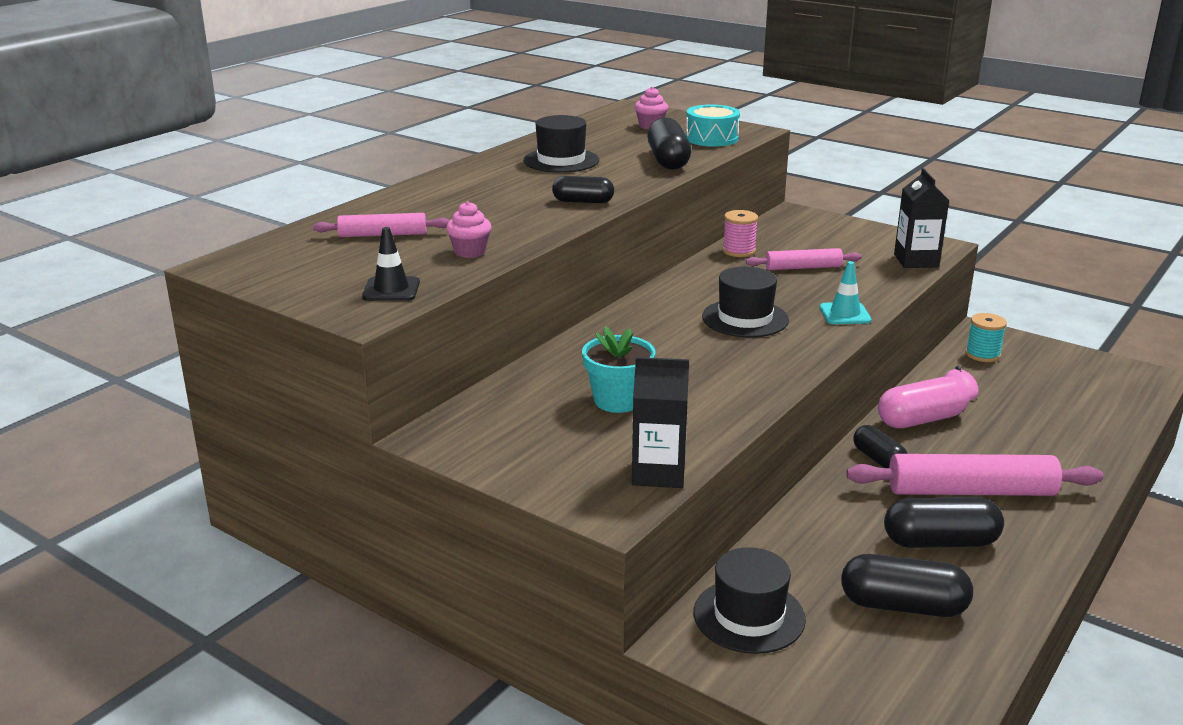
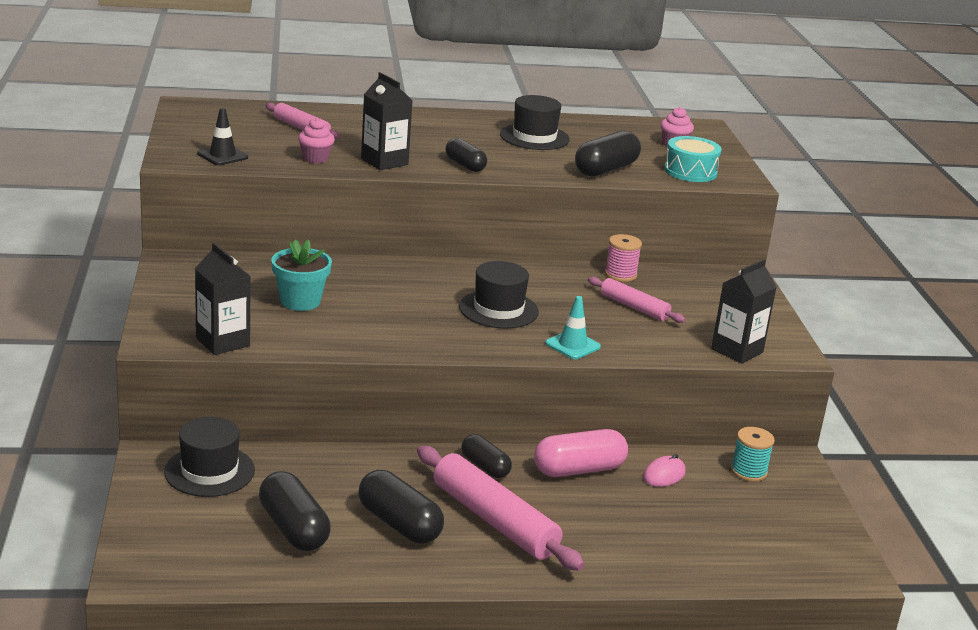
camera: 45 degrees right, 0 degrees up
(525, 227) = (384, 161): none -> black carton
(878, 459) = (485, 467): black capsule -> black capsule turned 60 degrees counterclockwise
(920, 419) = (578, 469): pink capsule -> pink capsule turned 45 degrees counterclockwise

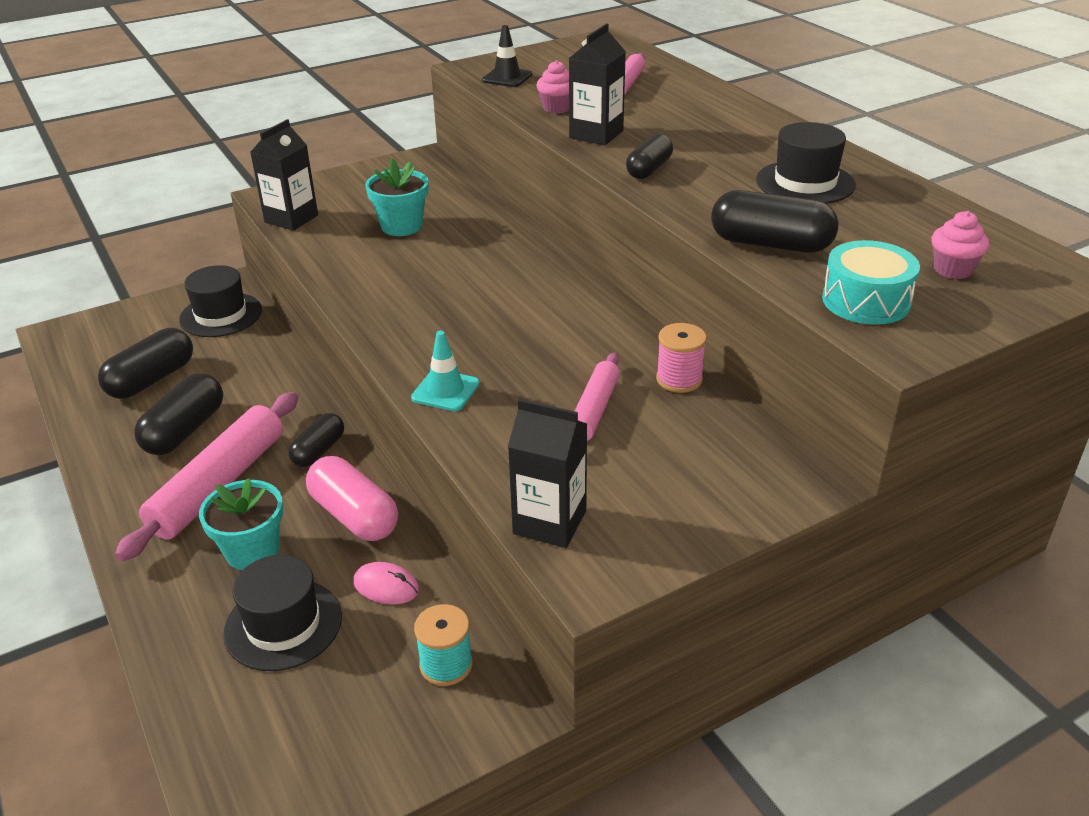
camera: 70 degrees right, 10 degrees up
(498, 309) = (490, 324): black hat -> black hat (283, 624)
(590, 520) = (252, 551): none -> turquoise flower pot

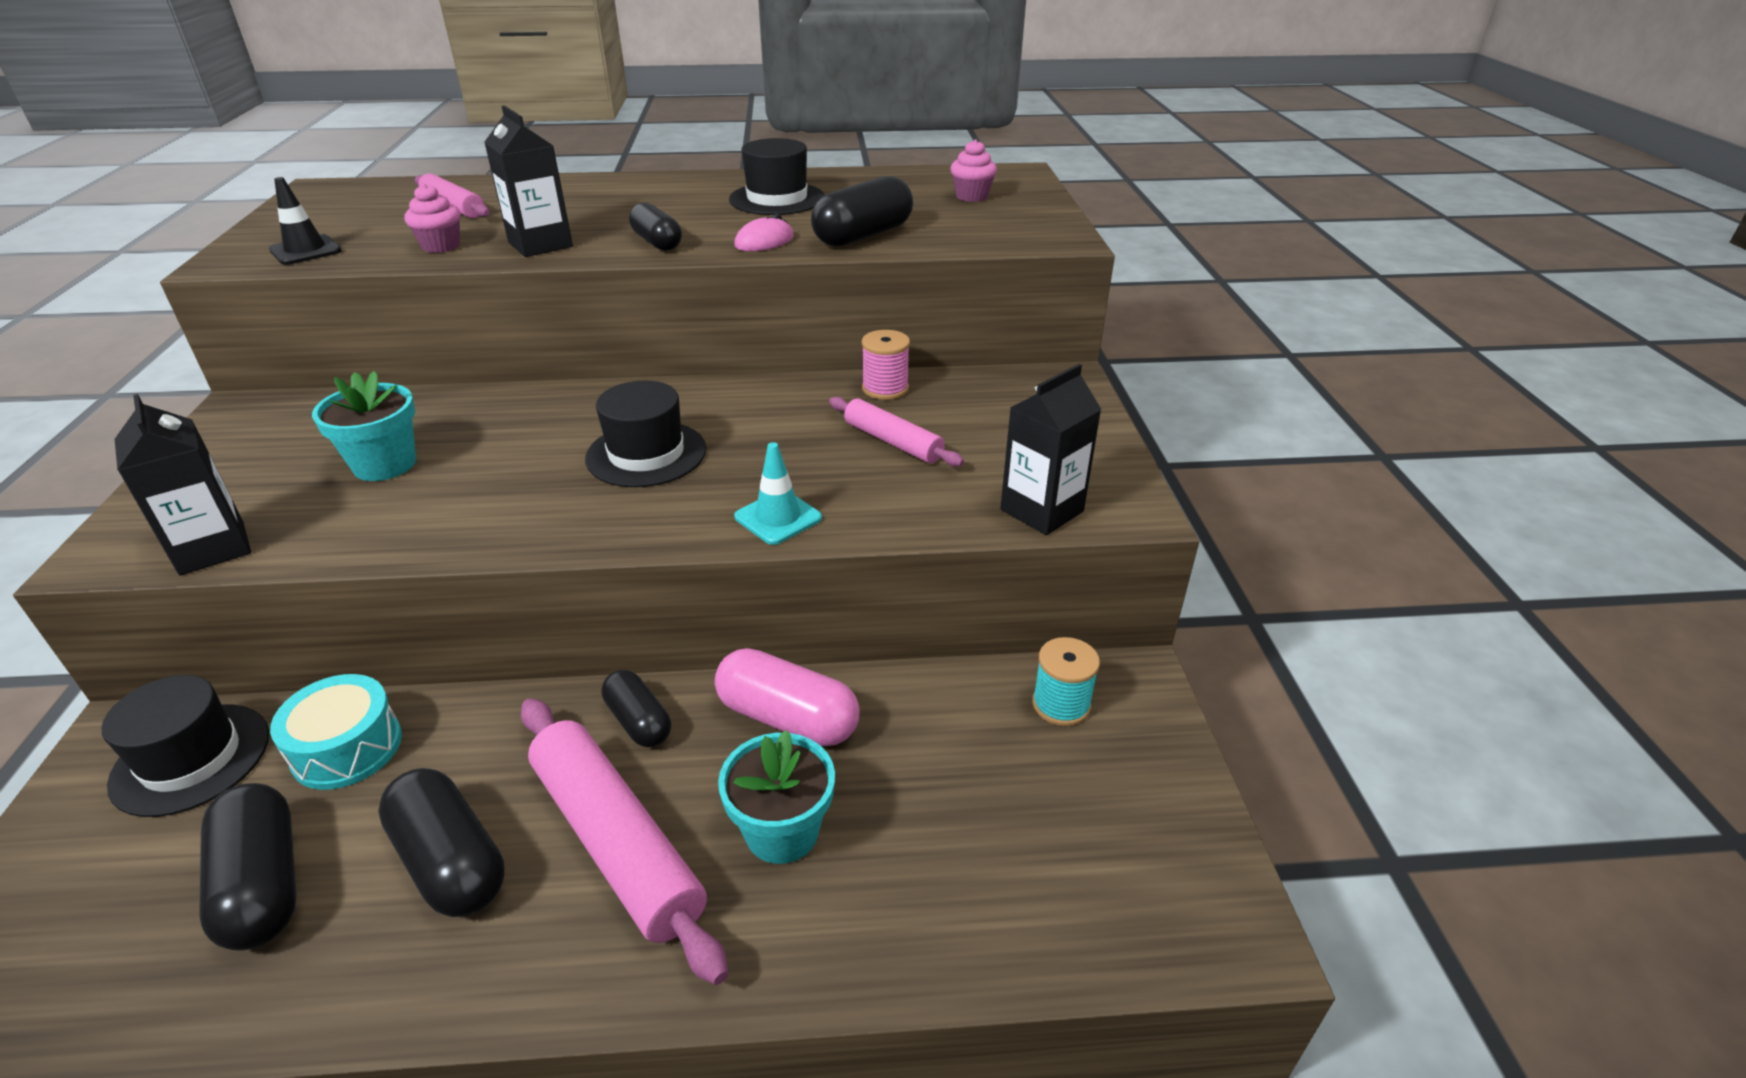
camera: 65 degrees left, 0 degrees up
(283, 624) = (932, 827): black hat -> black hat (646, 454)
(354, 515) = (787, 718): pink capsule -> pink capsule turned 45 degrees clockwise
(386, 586) = (923, 720): pink mouse -> pink mouse (764, 241)
(866, 301) = (987, 231): turquoise drum -> turquoise drum (347, 748)

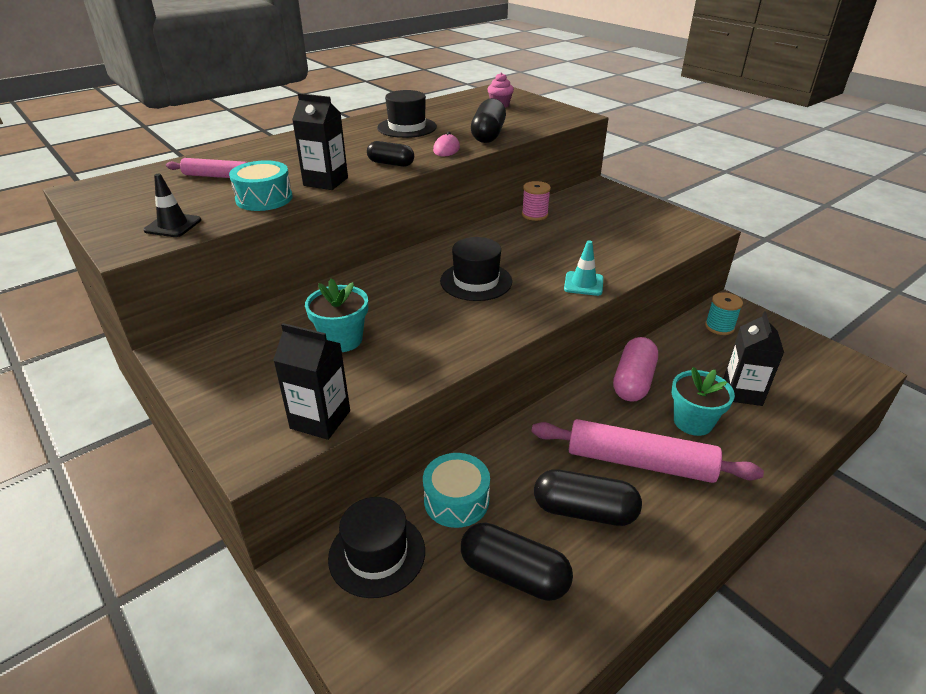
camera: 35 degrees left, 0 degrees up
(441, 246) = (264, 198): pink cupcake -> turquoise drum
(638, 721) = (576, 415): black capsule -> none
(787, 718) = (633, 381): pink capsule -> pink capsule turned 60 degrees counterclockwise
(893, 442) = (576, 236): pink rolling pin -> none
(1042, 510) = (676, 241): black carton -> black carton (742, 392)

